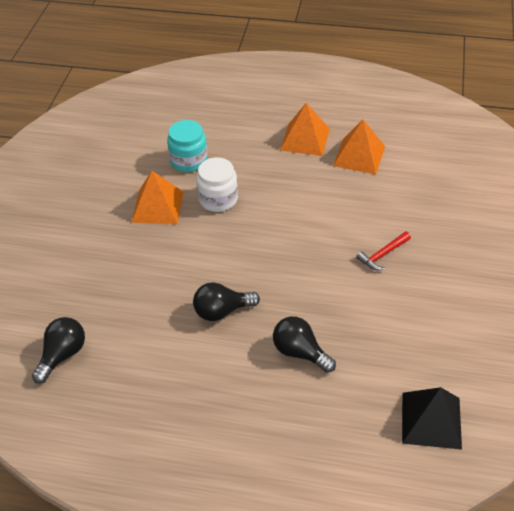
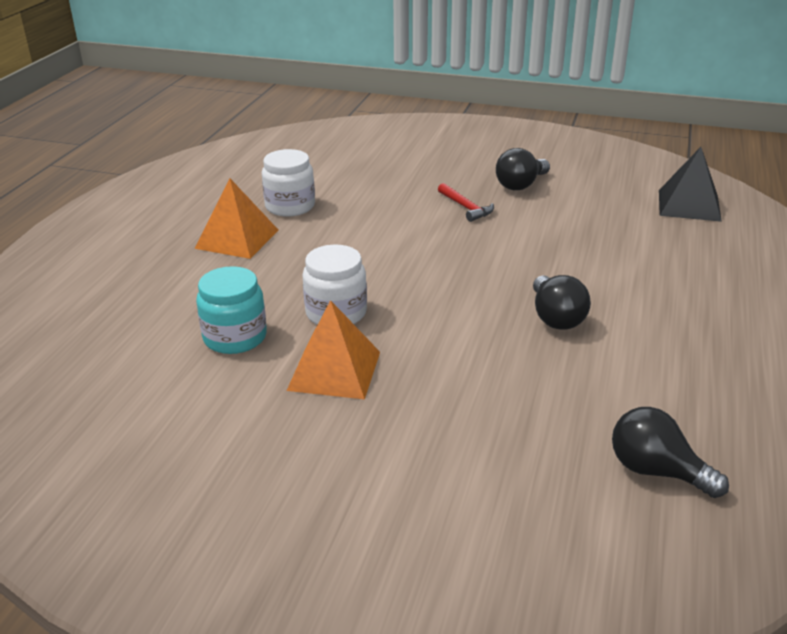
camera: 85 degrees left, 15 degrees down
(300, 352) = (616, 267): black light bulb -> black light bulb (520, 185)
(359, 156) = (290, 206): orange pyramid -> white jar

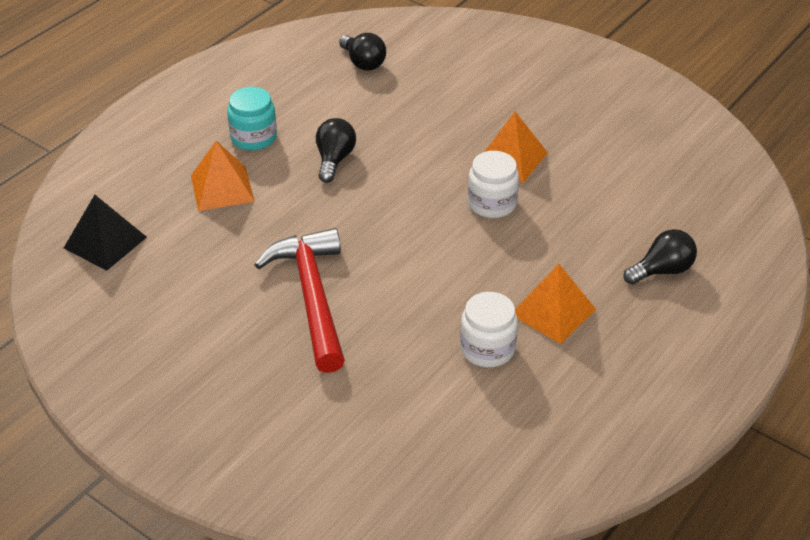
camera: 160 degrees left, 10 degrees up
(235, 337) = (574, 201): turquoise jar -> turquoise jar (253, 138)
(466, 208) = (312, 296): red hammer -> red hammer, size x2.37
(520, 185) = (231, 317): black light bulb -> black light bulb (662, 270)
(644, 264) = (222, 188): none -> orange pyramid

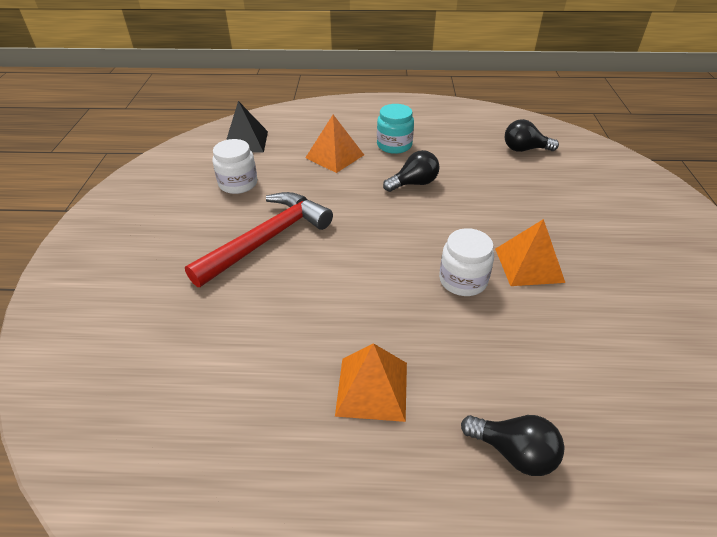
camera: 55 degrees right, 0 degrees up
(363, 63) = (524, 149): black light bulb -> black light bulb turned 75 degrees clockwise
(487, 349) = (287, 365): white jar -> white jar (238, 183)

